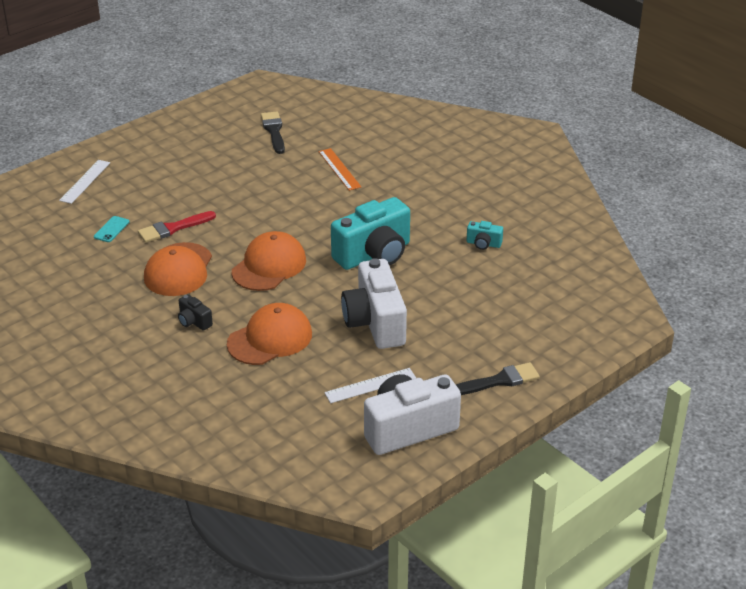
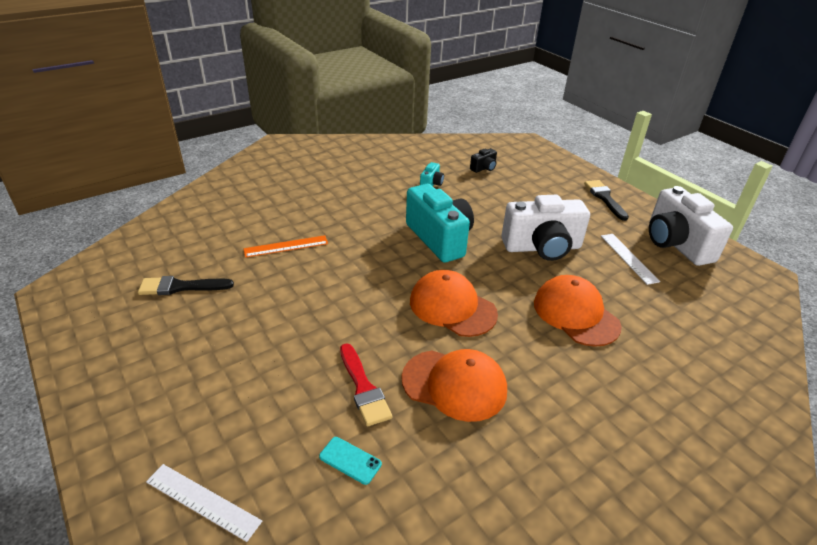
camera: 85 degrees left, 0 degrees up
(194, 321) = (555, 373): black camera -> black camera (484, 168)

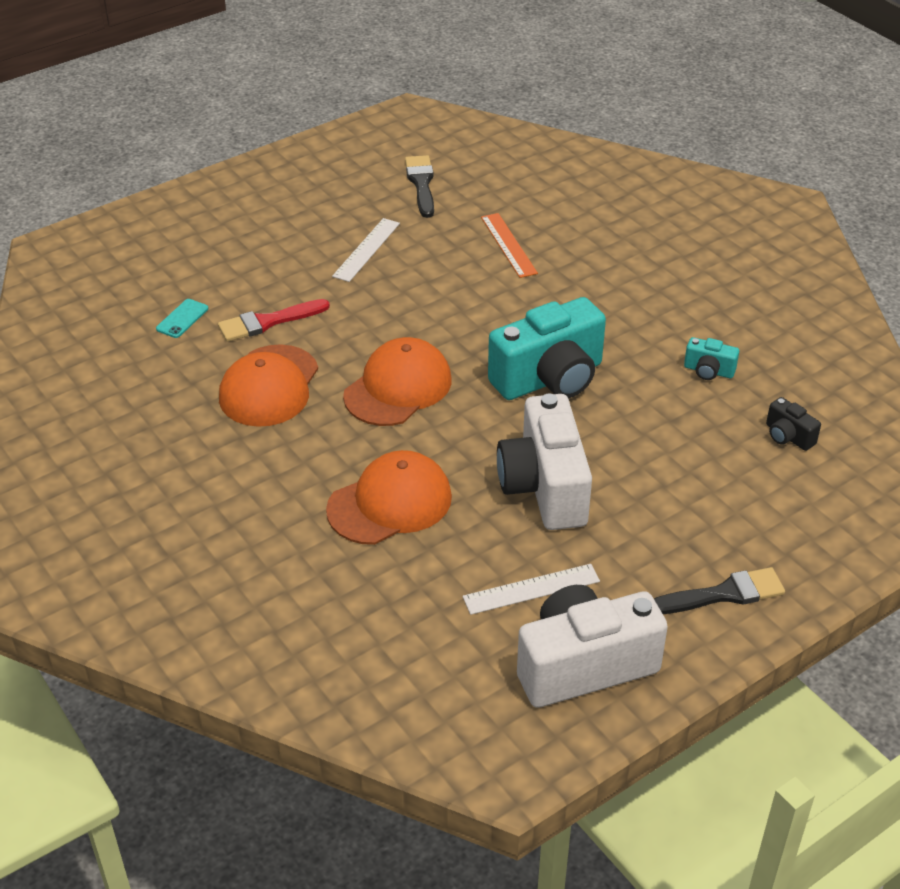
camera: 90 degrees right, 5 degrees up
(203, 501) = (154, 245): white ruler -> white ruler (366, 249)

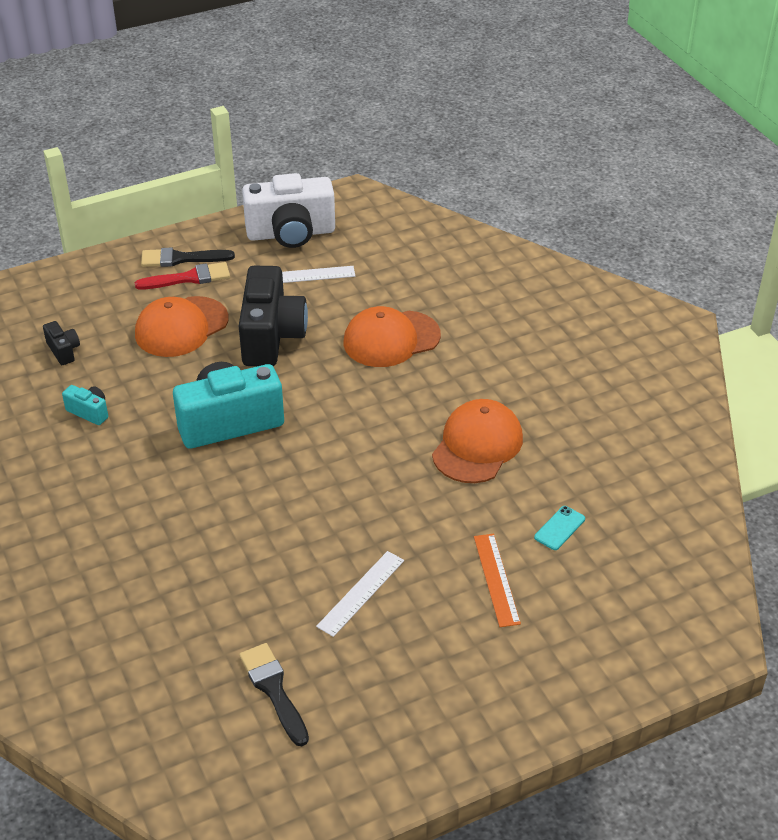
camera: 170 degrees left, 0 degrees up
(268, 322) = (474, 513): red brush -> red brush (189, 278)
(398, 387) = (363, 430): orange cap -> orange cap (181, 327)
(421, 184) = (274, 690): black brush -> black brush turned 150 degrees clockwise
(508, 245) = (206, 578): orange ruler -> orange ruler (496, 579)
(544, 487) = (271, 337): white camera -> black camera

